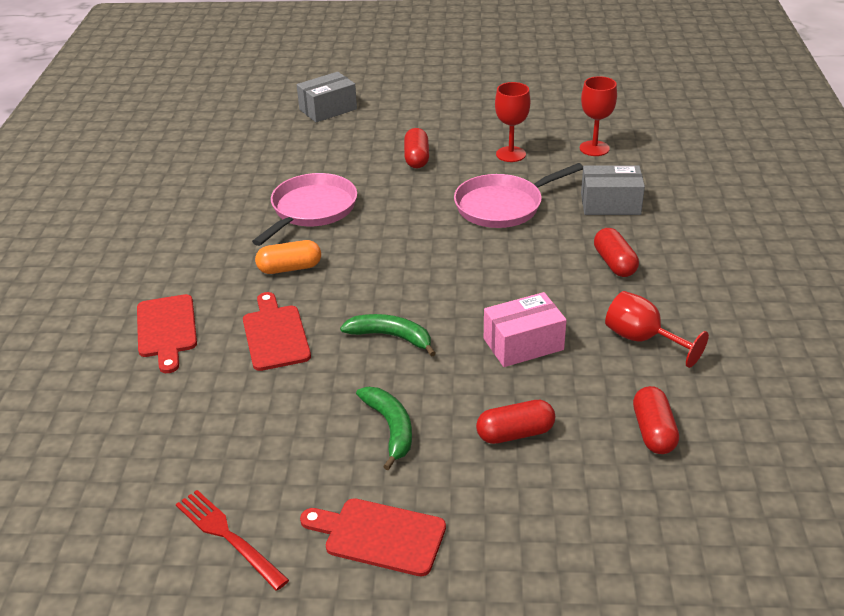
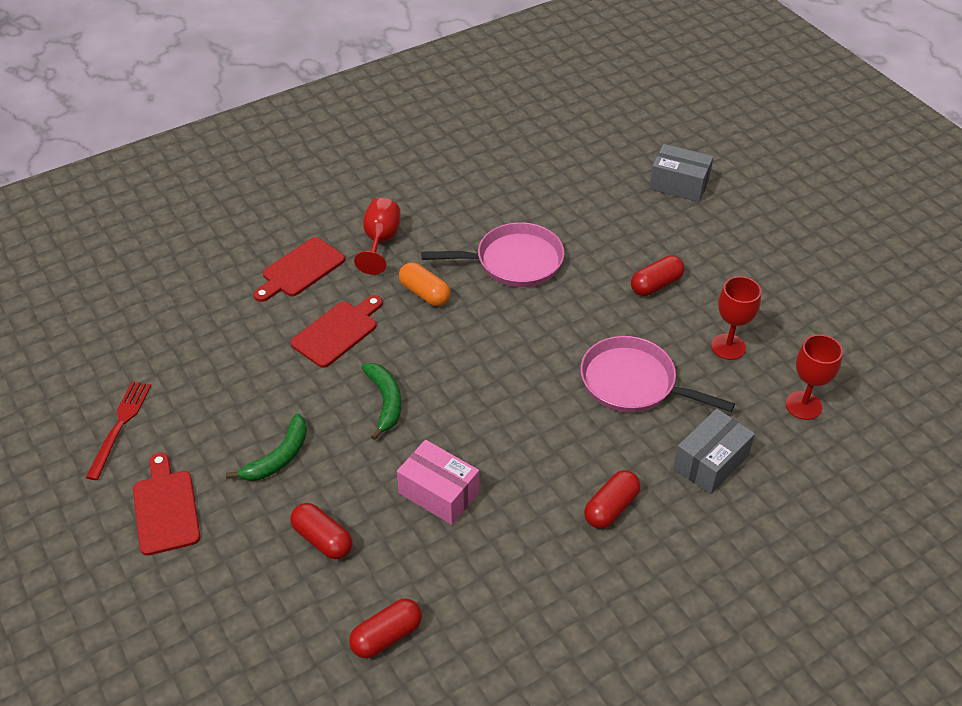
camera: 55 degrees right, 10 degrees up
(610, 204) = (710, 462): grey box -> grey box turned 75 degrees clockwise
(642, 339) = (509, 577): red goblet -> red goblet (380, 241)

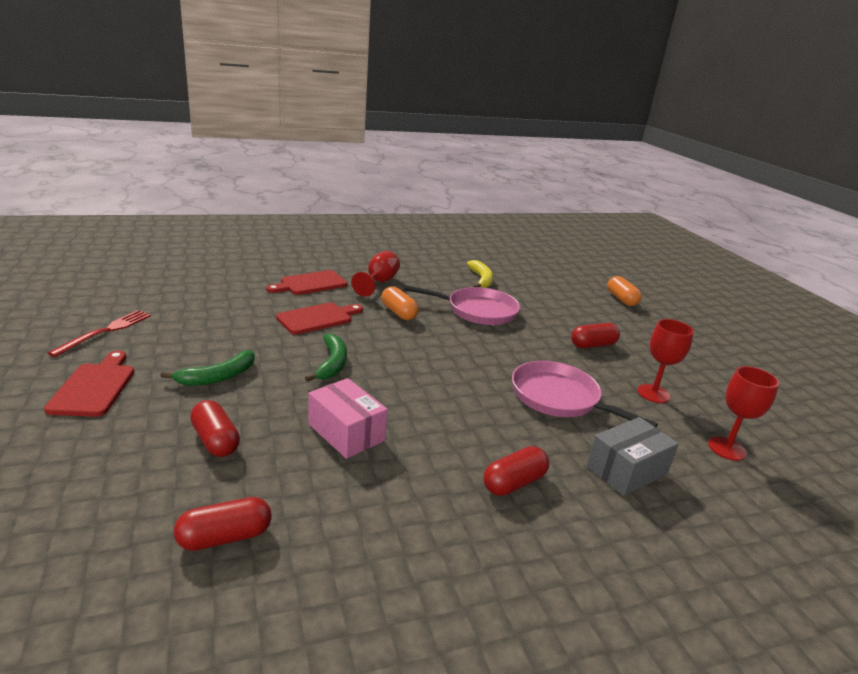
camera: 10 degrees right, 20 degrees down
(502, 196) = (481, 280): none -> yellow banana
(679, 184) = (621, 299): grey box -> orange capsule

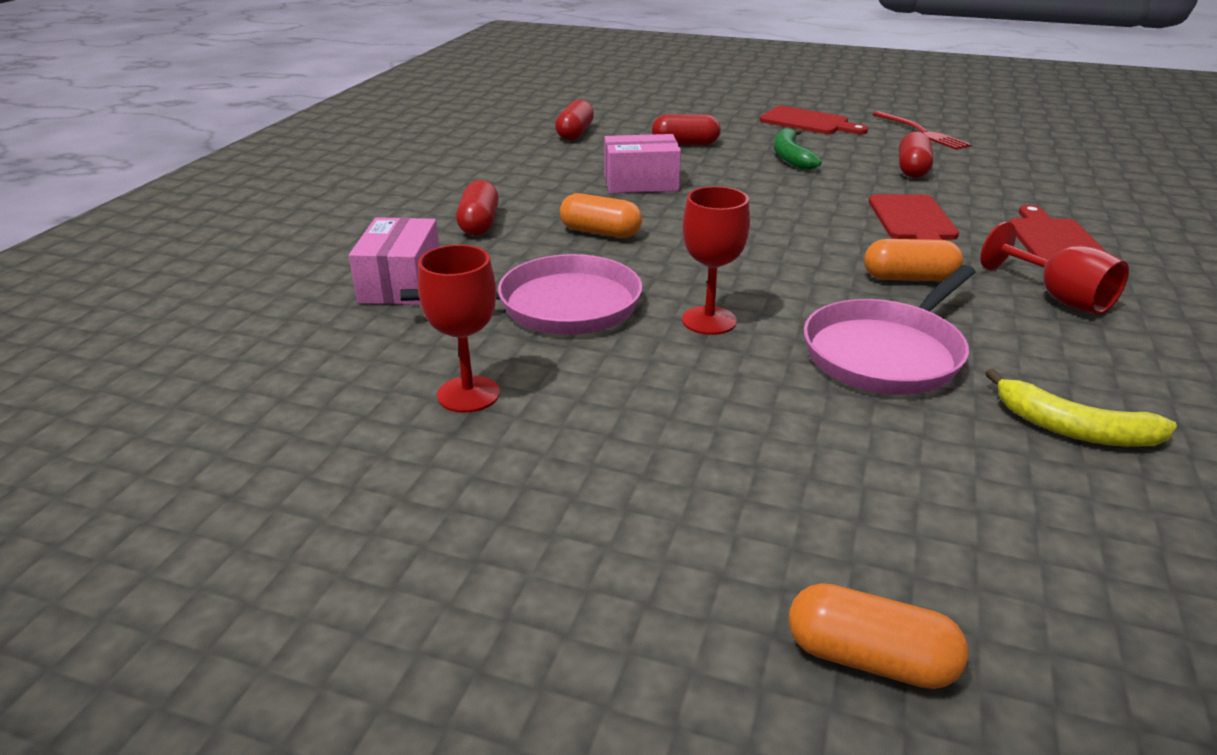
camera: 130 degrees right, 5 degrees up
(332, 363) = (777, 203): green banana -> none
(458, 418) = (600, 232): none -> orange capsule
(593, 345) = (661, 422): red capsule -> red capsule (912, 169)
(626, 470) = (400, 283): grey box -> pink box
(727, 448) = (305, 376): red goblet -> red goblet (709, 320)

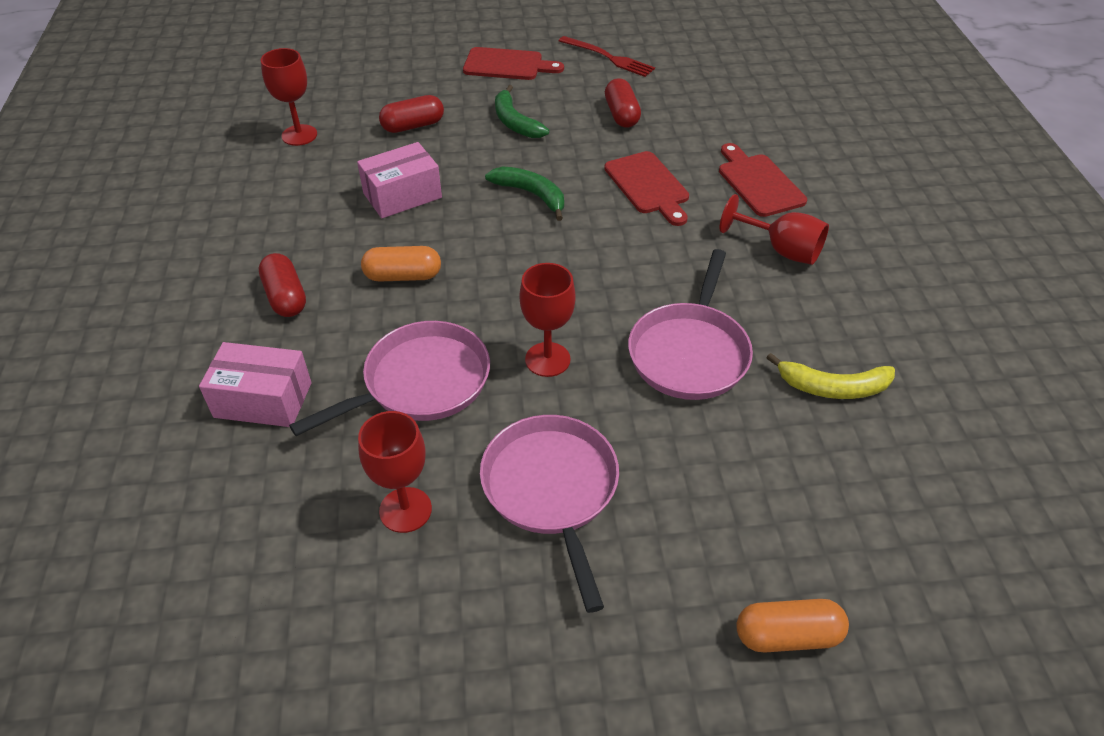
camera: 25 degrees left, 15 degrees up
(400, 283) = (263, 400): pink box -> pink box turned 60 degrees counterclockwise
(575, 133) = (299, 135): red capsule -> red goblet
(640, 422) = (552, 490): none -> pink pan
(774, 205) = (532, 195): none -> green banana
(909, 278) = (672, 260): orange capsule -> none

